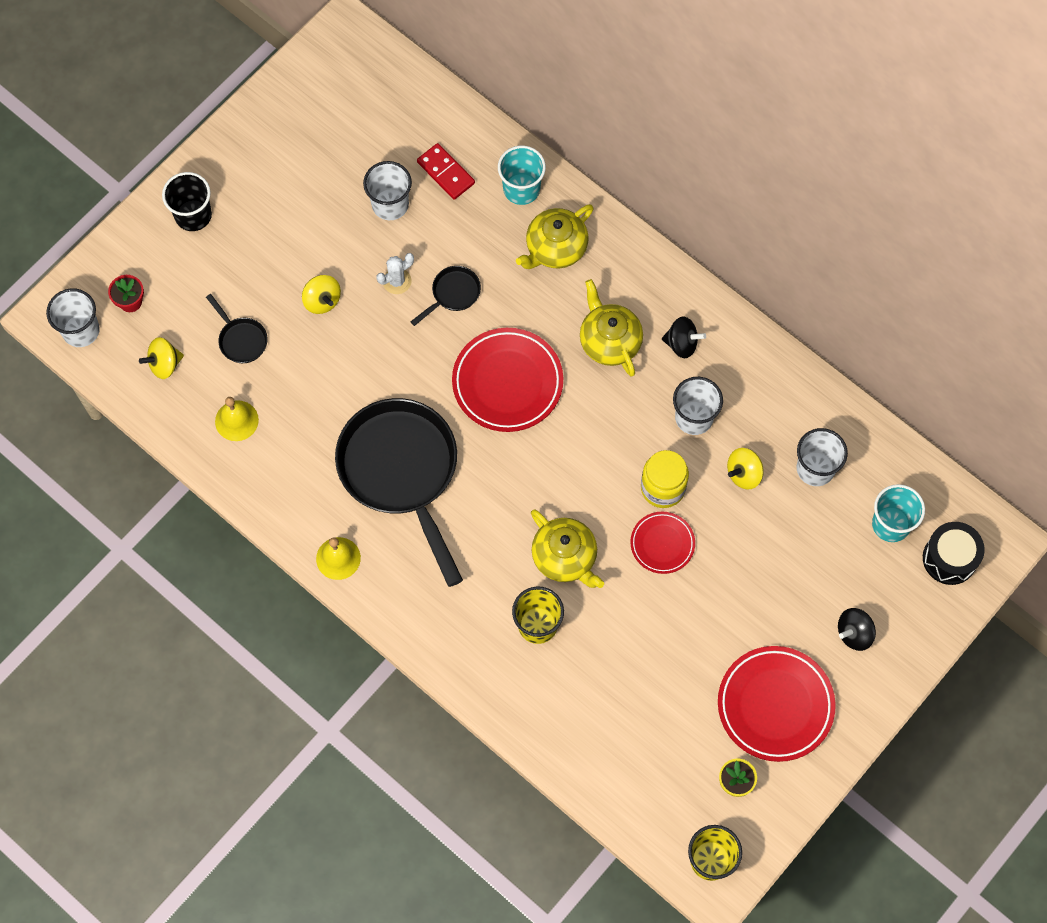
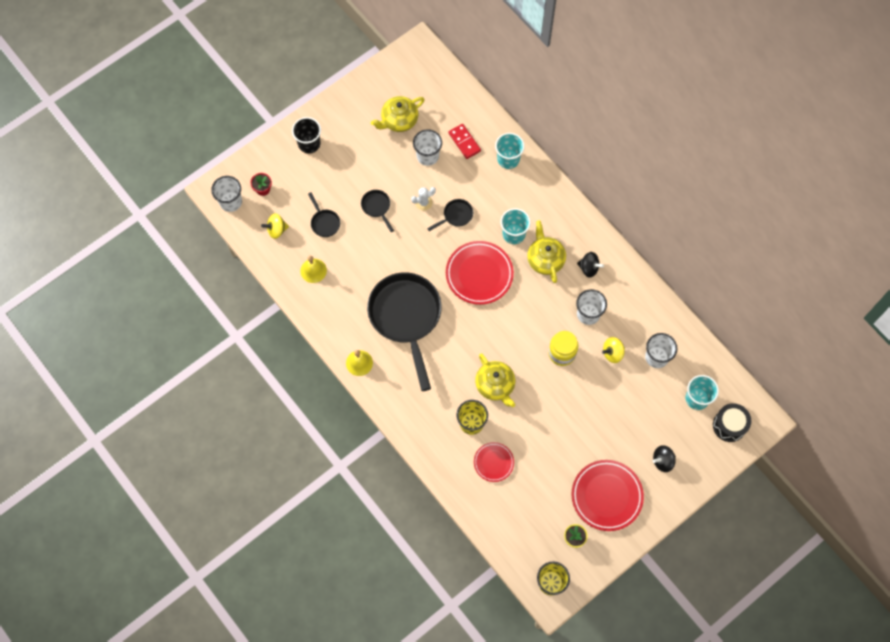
camera: 10 degrees right, 0 degrees up
(322, 301) = (377, 207): yellow spinning top -> black pan
(551, 308) = (514, 234): none -> turquoise cup
(555, 248) = (522, 198): yellow teapot -> yellow teapot (399, 120)
(662, 544) = (555, 387): red plate -> red plate (493, 462)

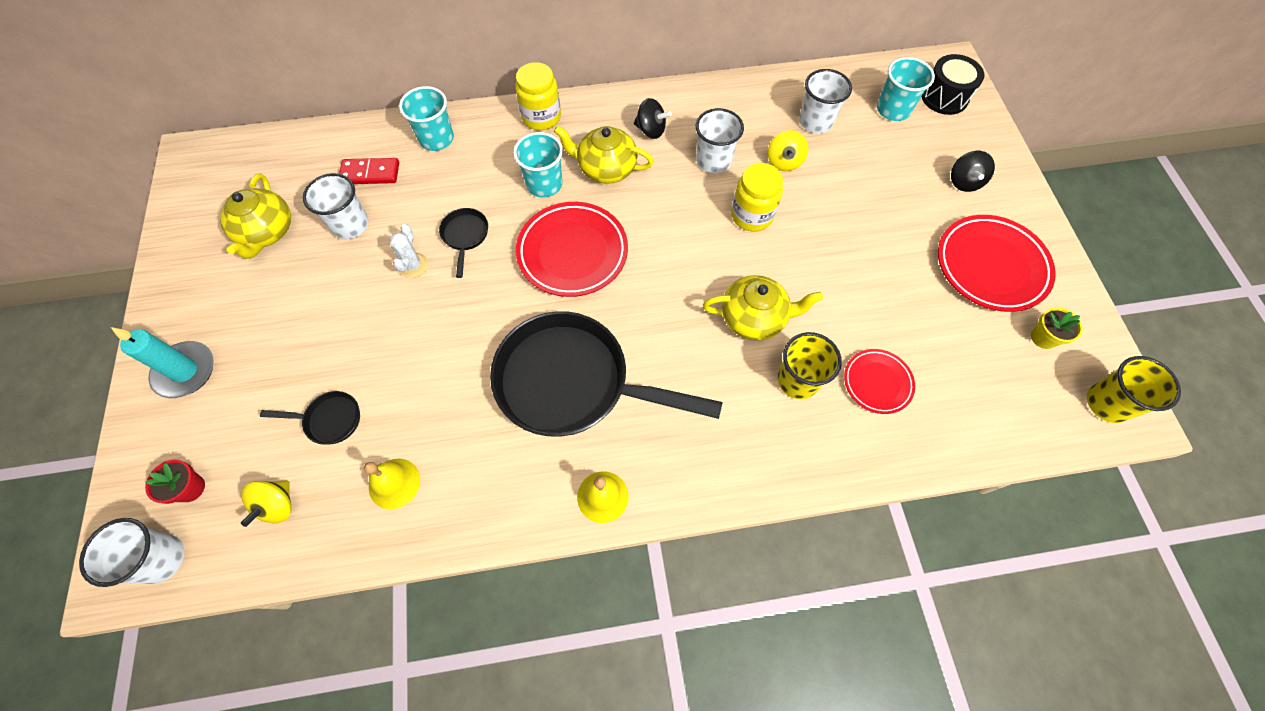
camera: 60 degrees left, 5 degrees down
(309, 144) = (185, 371): black cup -> turquoise candle
(377, 207) = (369, 330): black pan -> none
(559, 203) = (541, 117): none -> yellow jar
(589, 268) = (651, 130): black spinning top -> black spinning top turned 60 degrees clockwise

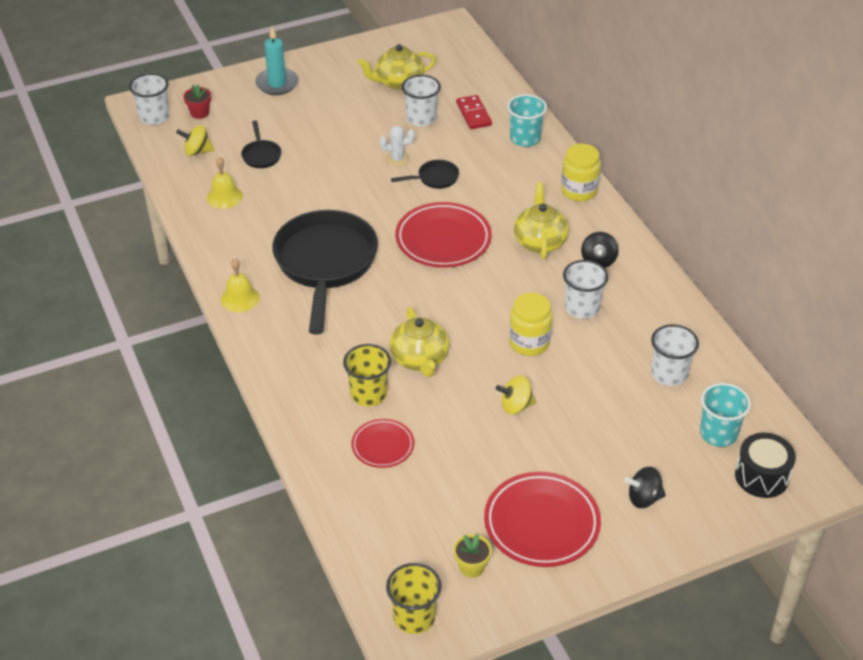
camera: 75 degrees right, 20 degrees down
(544, 184) = (506, 209): turquoise cup -> none
(784, 162) = (604, 357): yellow spinning top -> yellow spinning top (515, 406)

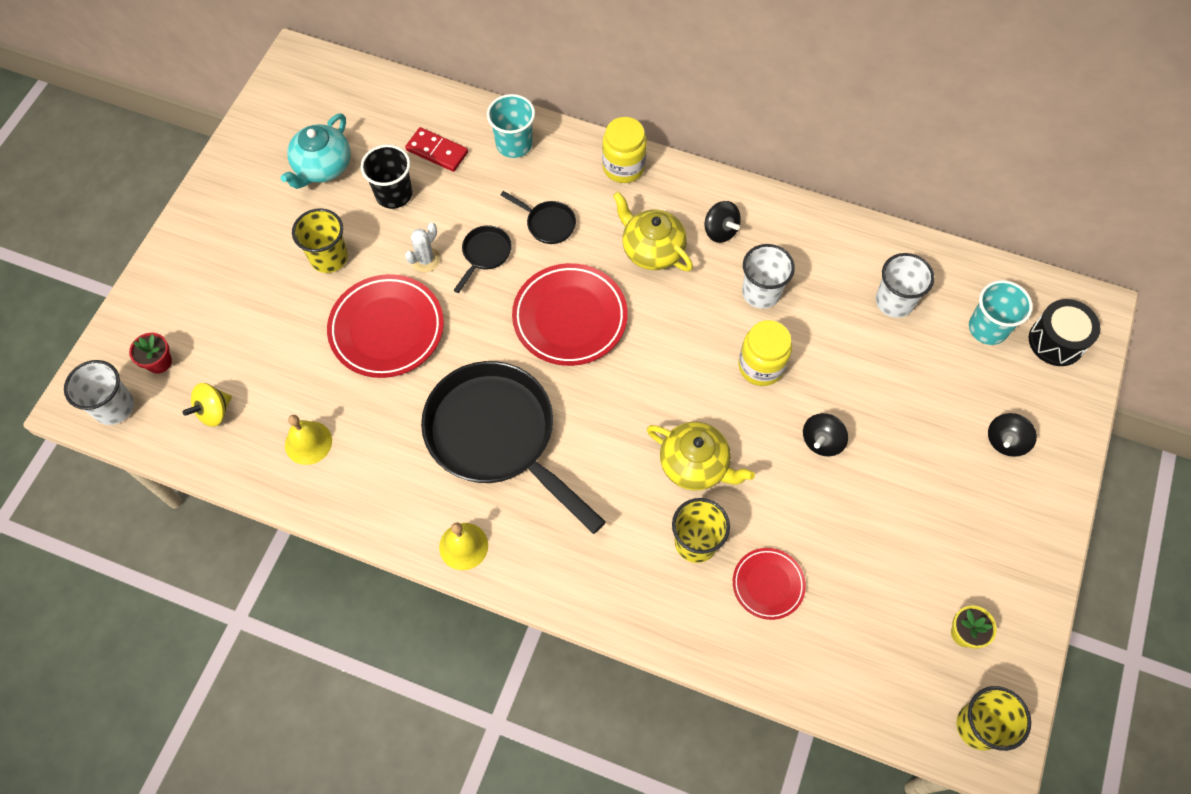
camera: 45 degrees left, 20 degrees up
(261, 155) = (287, 362): black pan -> black pan (547, 223)
(277, 84) = (200, 262): turquoise candle -> none
(346, 124) = (329, 257): none -> yellow cup
(398, 82) = (322, 167): yellow teapot -> turquoise teapot
(421, 118) = (394, 194): white cup -> black cup
(515, 406) = (821, 441): yellow spinning top -> black spinning top
(541, 524) = (965, 539): red plate -> red plate (387, 329)

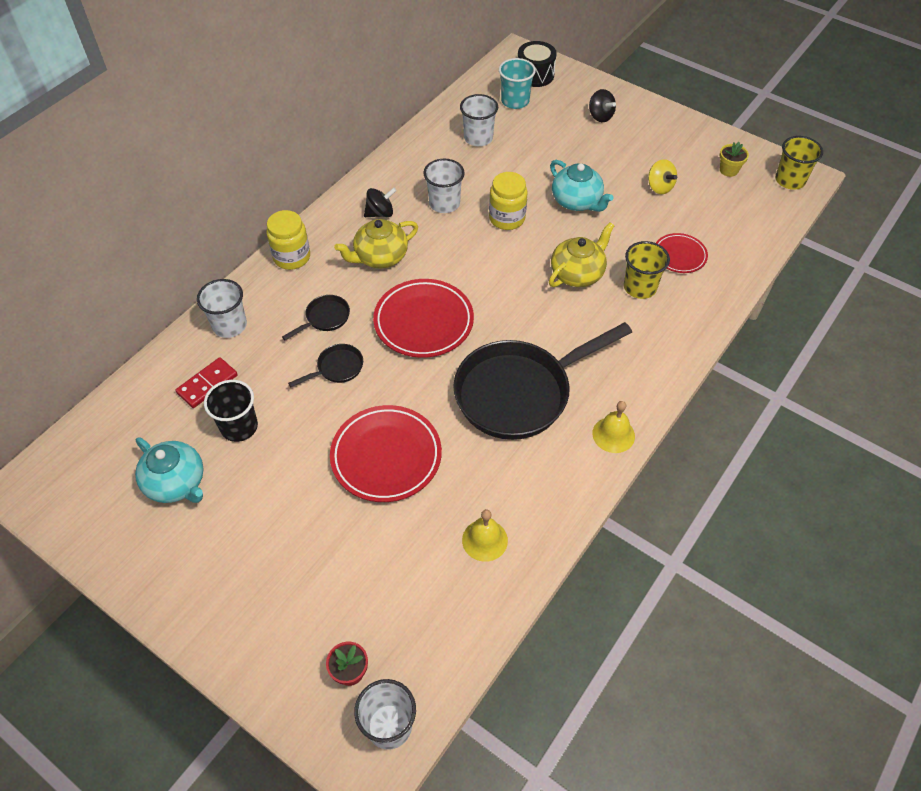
camera: 75 degrees left, 10 degrees down
(214, 412) = (426, 622): yellow spinning top -> yellow spinning top (659, 187)
(329, 257) = (287, 493): yellow cup -> none
(425, 260) = (324, 414): white cactus -> none
(485, 254) = (337, 368): black pan -> black pan turned 105 degrees clockwise
(514, 144) = (229, 325): turquoise cup -> white cup
(821, 441) = (577, 201): black spinning top -> turquoise teapot

